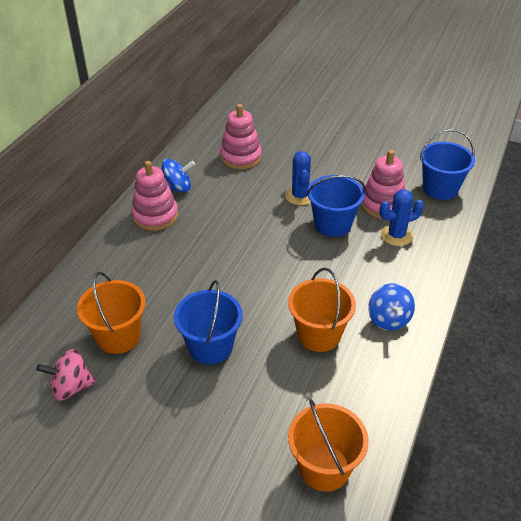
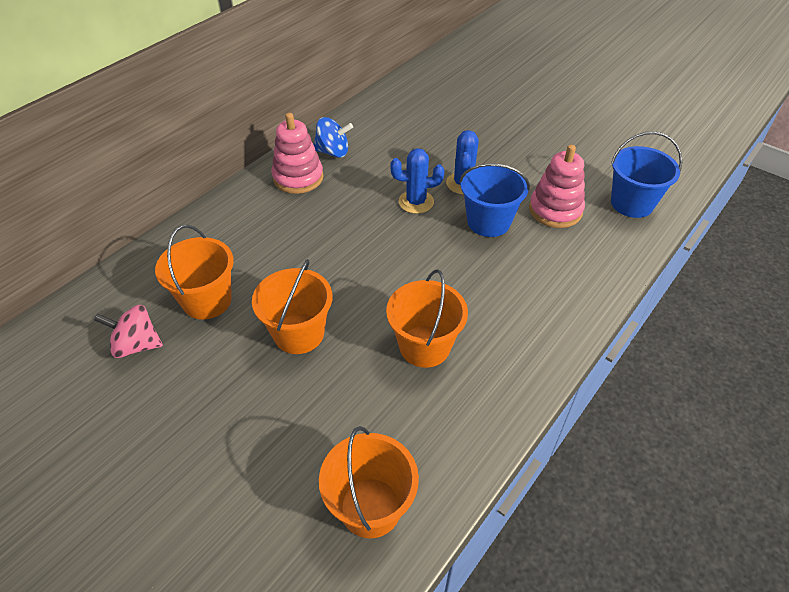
camera: 15 degrees right, 5 degrees up
(210, 347) = (299, 333): blue bucket -> orange bucket
(241, 157) = (414, 130): pink stacking toy -> none
(388, 319) = (513, 346): blue spinning top -> none
(396, 235) = (559, 248): blue cactus -> blue cactus (416, 202)

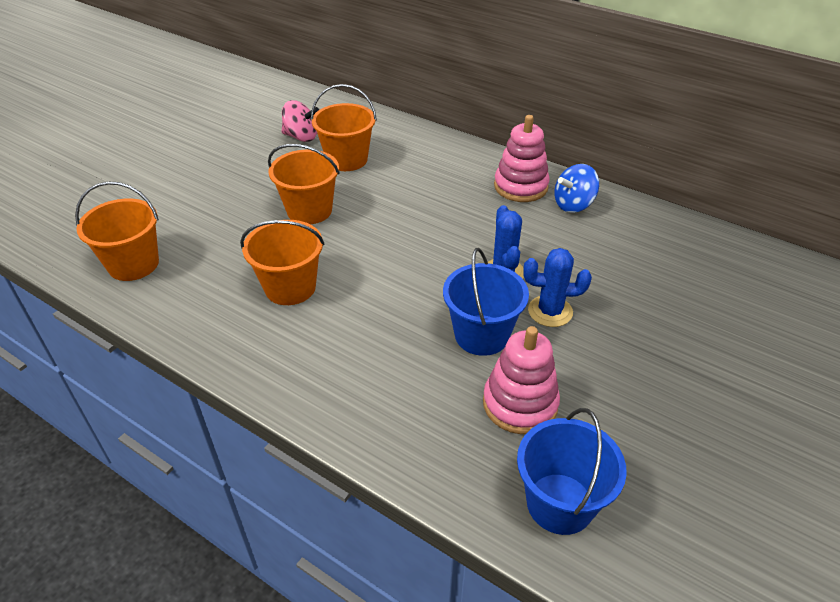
camera: 85 degrees right, 5 degrees down
(137, 345) = (301, 137): pink spinning top -> pink spinning top turned 105 degrees clockwise
(333, 152) = (573, 205): blue spinning top -> blue spinning top turned 60 degrees clockwise

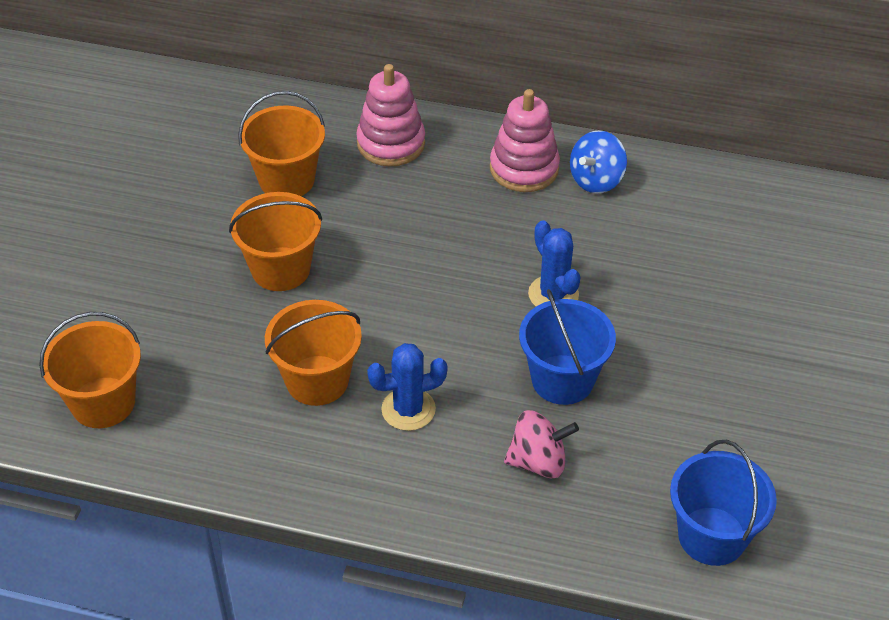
camera: 20 degrees left, 5 degrees up
(301, 137) = (205, 157): pink spinning top -> pink spinning top (538, 461)
(520, 404) = (634, 446): pink stacking toy -> pink stacking toy (391, 143)
(550, 311) = (624, 330): blue cactus -> blue cactus (408, 409)

